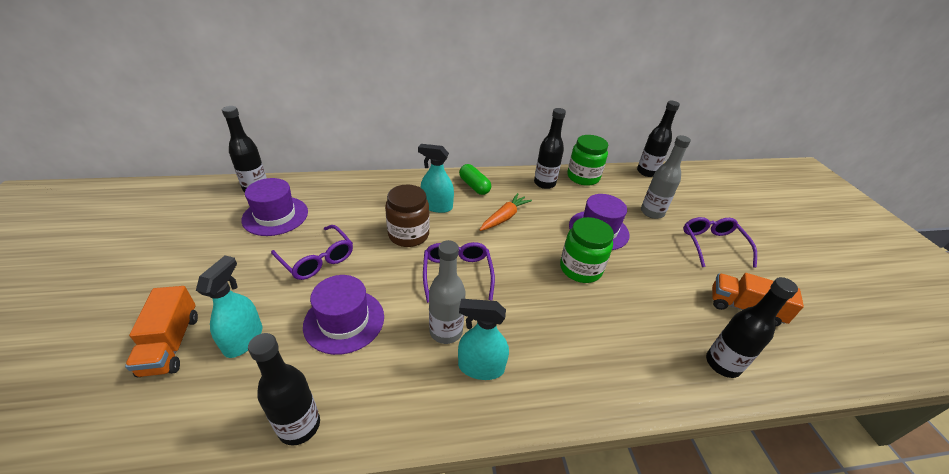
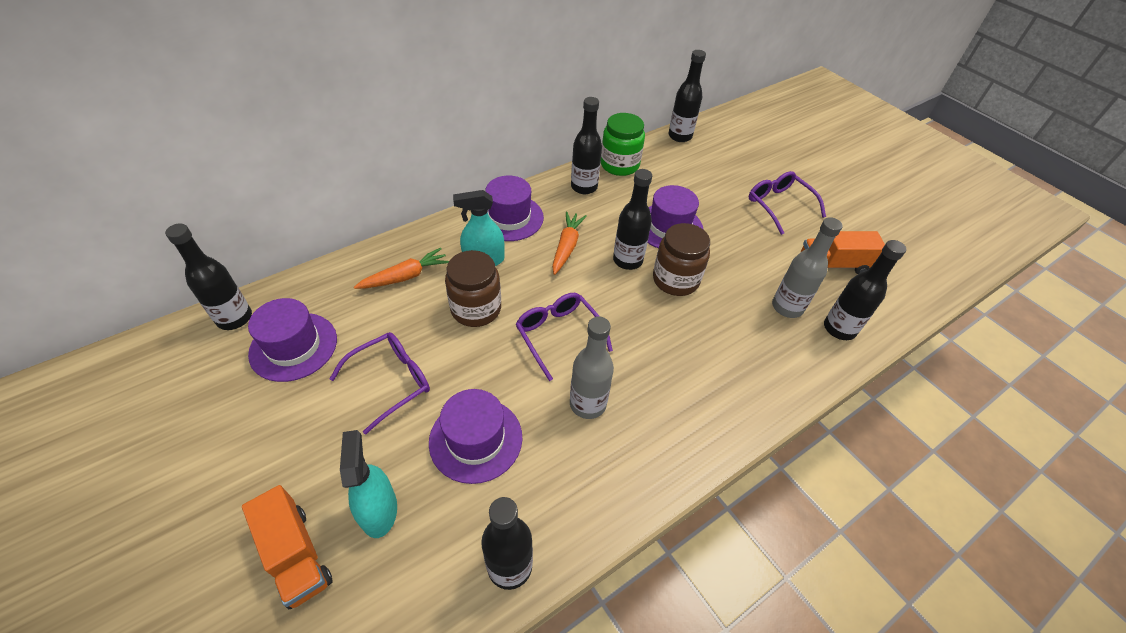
camera: 25 degrees left, 10 degrees up
(317, 259) = (391, 381): purple glasses -> purple glasses turned 60 degrees counterclockwise
(376, 199) = (405, 276): none -> orange carrot
(474, 186) = (509, 218): green capsule -> purple hat
(480, 367) = (643, 425): turquoise spray bottle -> none
(547, 242) = (627, 260): none -> black bottle
(580, 269) = (675, 280): green jar -> brown jar
(652, 212) = (708, 187): grey bottle -> grey bottle (787, 307)

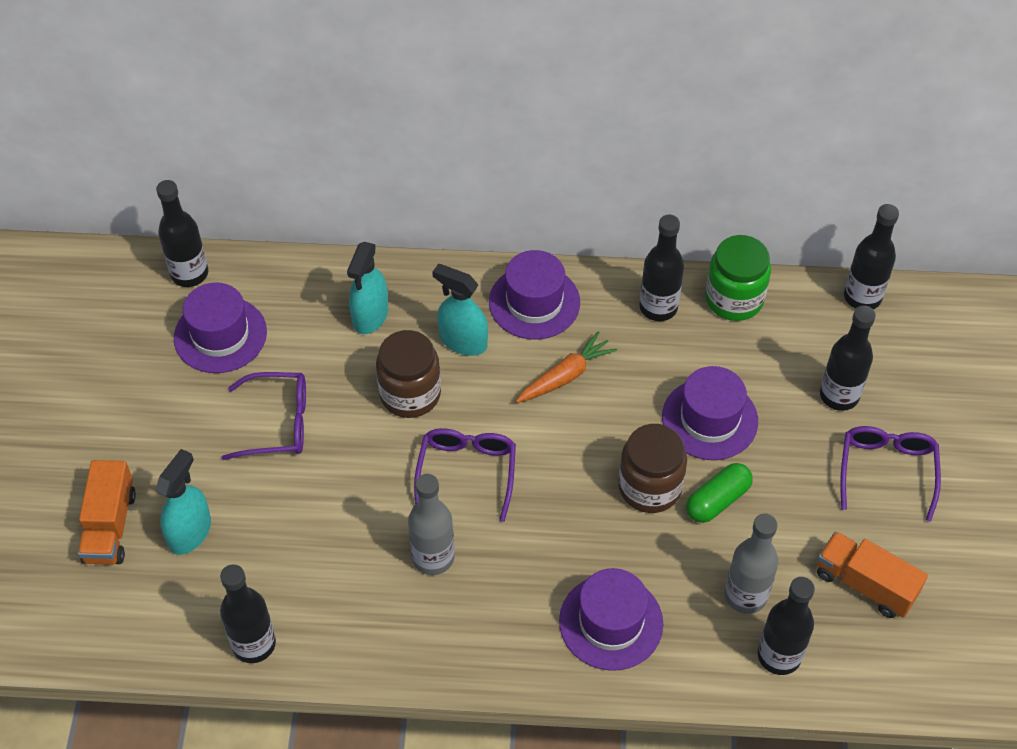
camera: 40 degrees right, 5 degrees up
(405, 276) = (370, 316): orange carrot -> turquoise spray bottle
(476, 439) = (308, 524): purple hat -> purple hat (611, 622)
(627, 260) = (618, 432): black bottle -> black bottle (839, 395)
(718, 266) = (717, 500): none -> green capsule

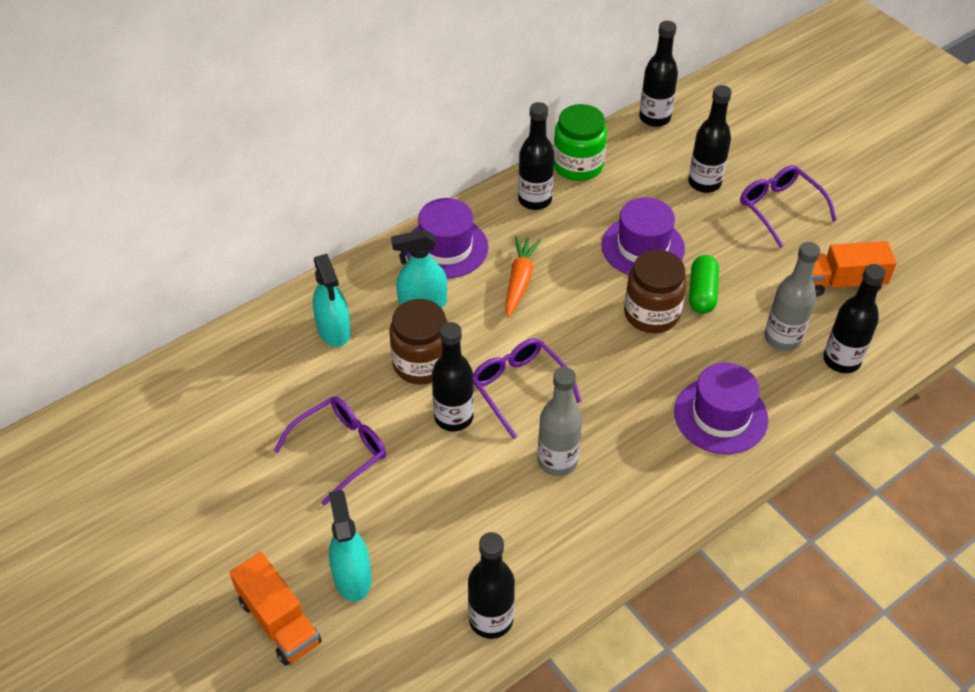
camera: 40 degrees left, 5 degrees down
(189, 274) = (151, 391): black bottle -> black bottle (453, 417)
(220, 335) = (225, 419): purple hat -> none

